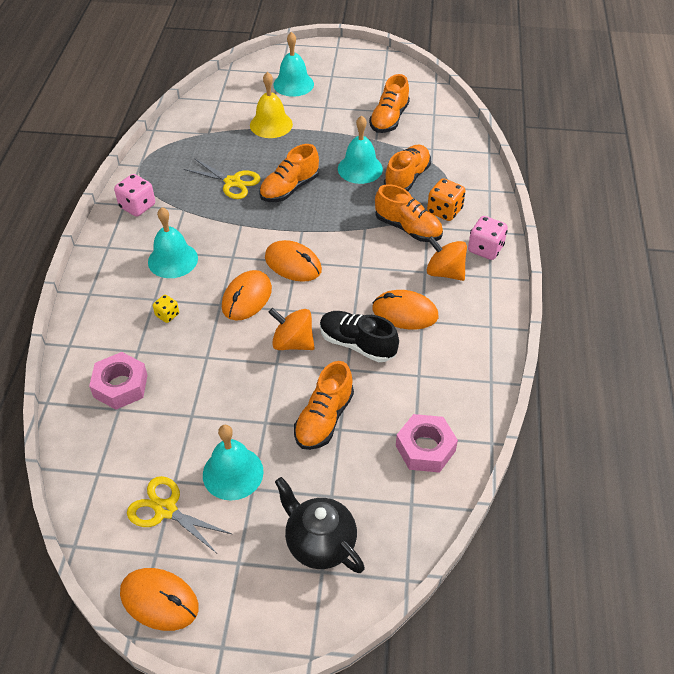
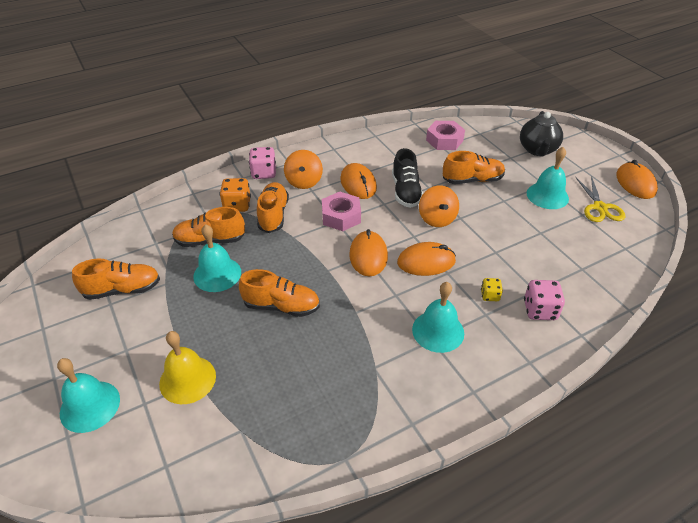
camera: 125 degrees left, 5 degrees down
(120, 386) = (568, 279): pink nut -> pink nut (341, 216)
(137, 206) = (404, 409): pink dice -> pink dice (539, 310)
(232, 182) = (306, 353): yellow scissors -> none

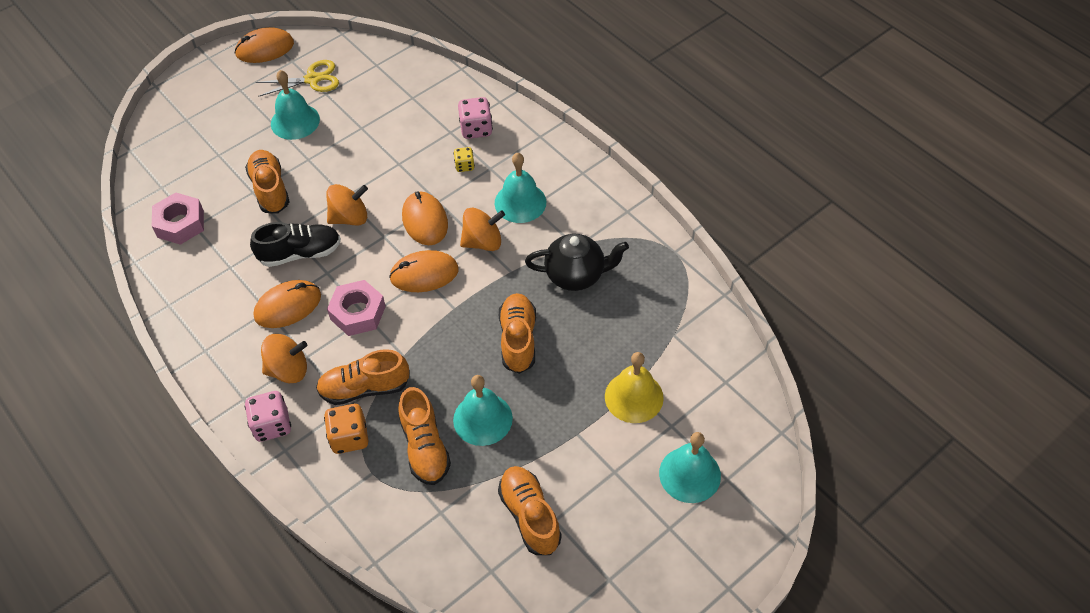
camera: 100 degrees left, 10 degrees up
(394, 297) = (483, 242): none -> orange spinning top
(537, 150) = (201, 129): black teapot -> black teapot (576, 275)

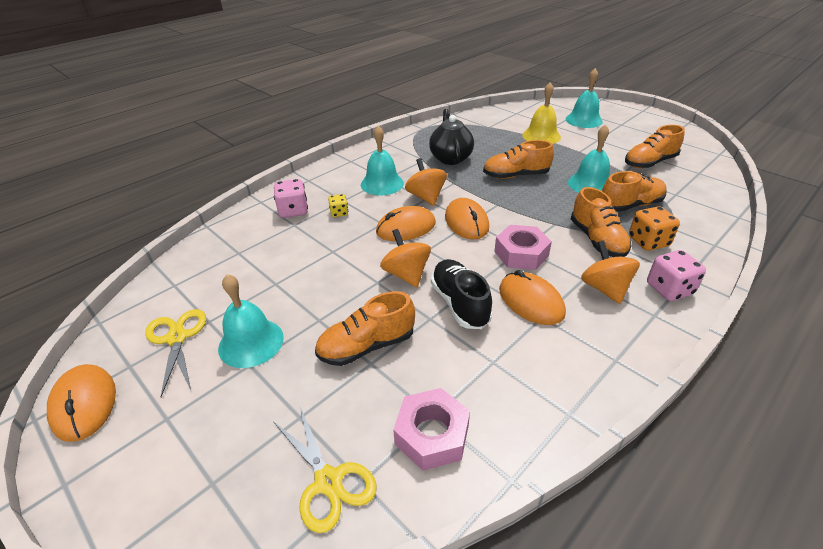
camera: 95 degrees left, 15 degrees down
(167, 172) = (328, 481): none -> yellow scissors

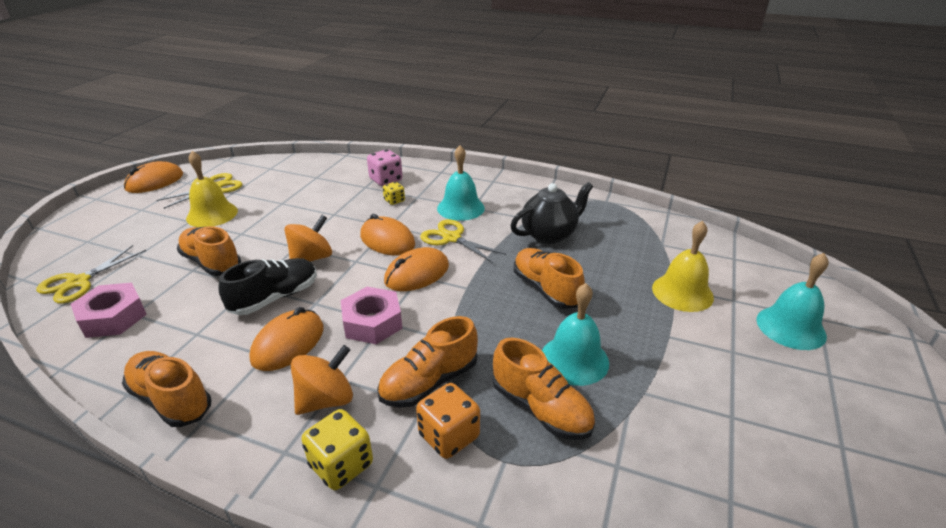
camera: 65 degrees right, 5 degrees down
(251, 342) = (212, 214): turquoise bell -> yellow bell
(426, 197) = (452, 238): orange spinning top -> yellow scissors
(649, 163) = (706, 424): orange shoe -> orange shoe (171, 399)
(669, 289) = (341, 465): pink dice -> yellow dice

